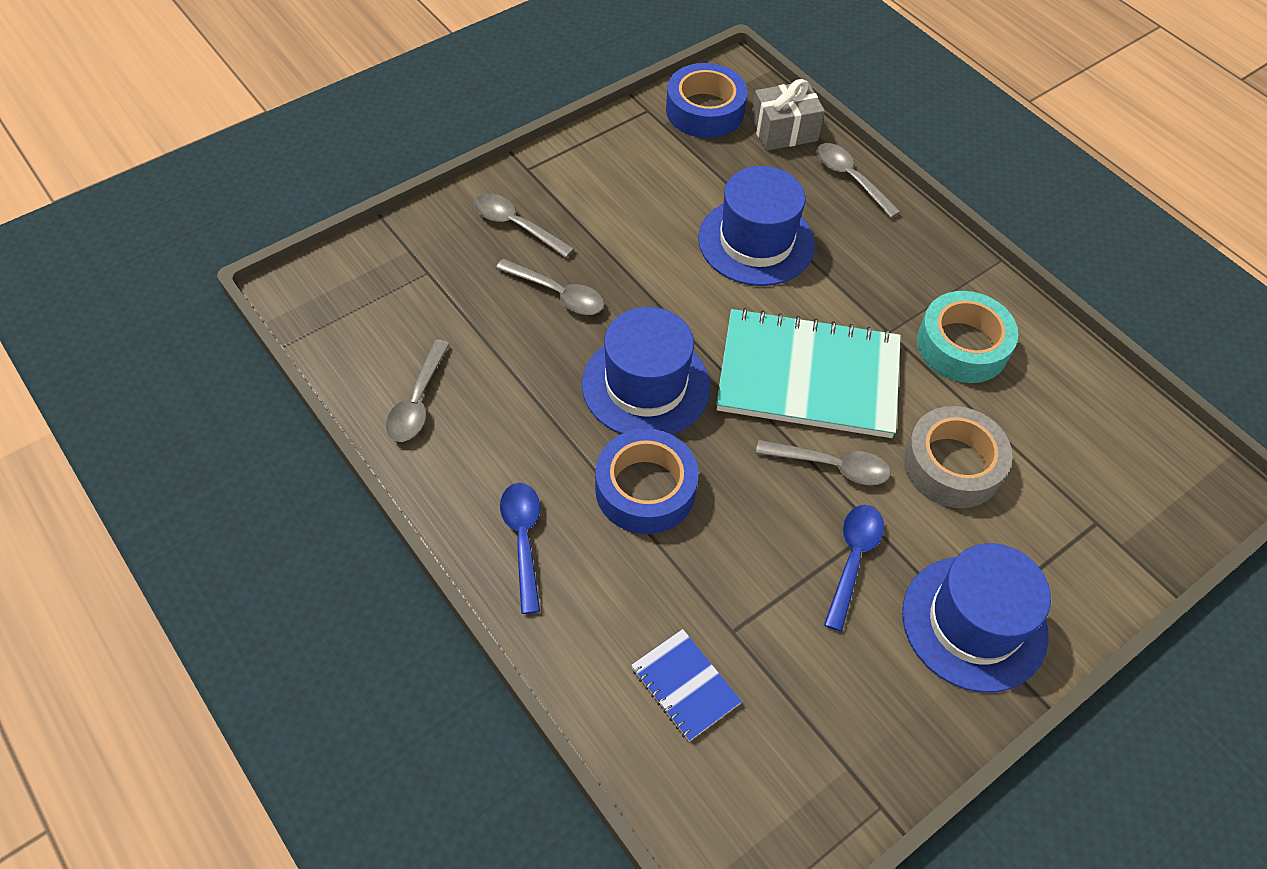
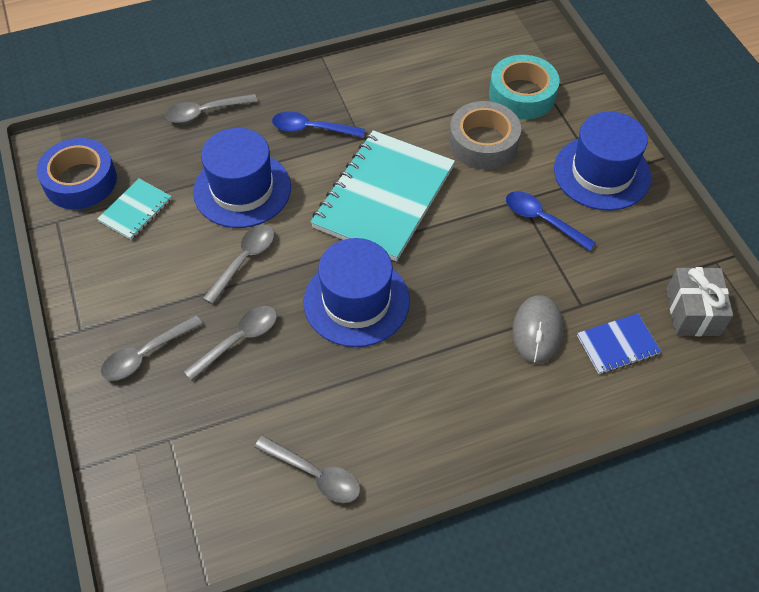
camera: 70 degrees left, 0 degrees up
(523, 540) = (475, 421): blue spoon -> blue spoon (311, 129)
(645, 489) = (452, 327): blue tape -> none
(672, 584) = (537, 331): none -> grey mouse
(687, 163) = (135, 210): none -> turquoise notebook
(783, 131) = (133, 136): grey gift -> grey gift (692, 312)
(831, 466) = (465, 208): grey spoon -> grey spoon (244, 260)
(962, 346) = (388, 103): turquoise tape -> turquoise tape (522, 95)

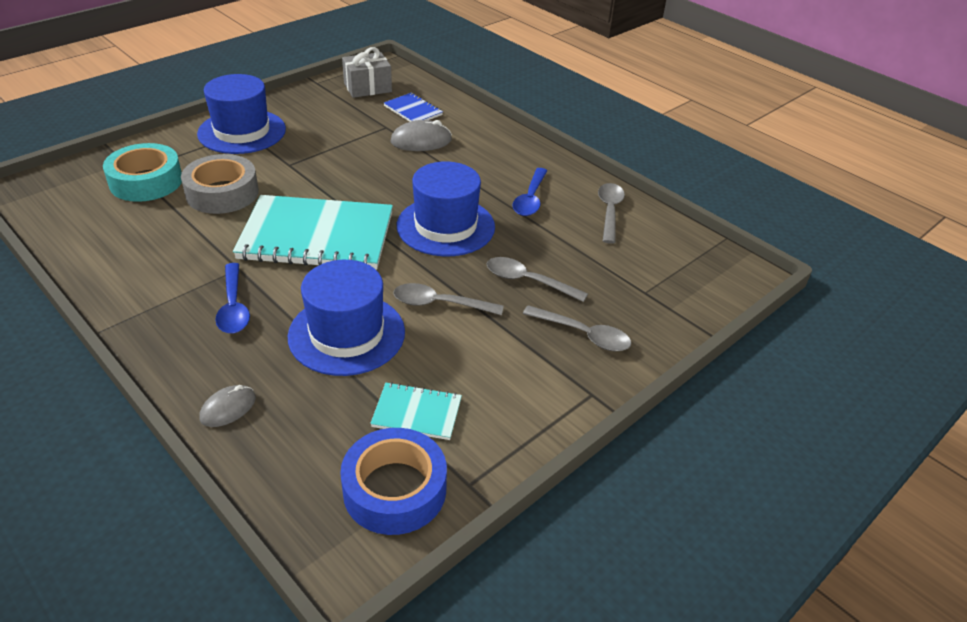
camera: 115 degrees left, 15 degrees down
(205, 112) = (228, 408): grey spoon -> grey mouse
(542, 220) = (308, 152): blue spoon -> blue spoon (530, 199)

